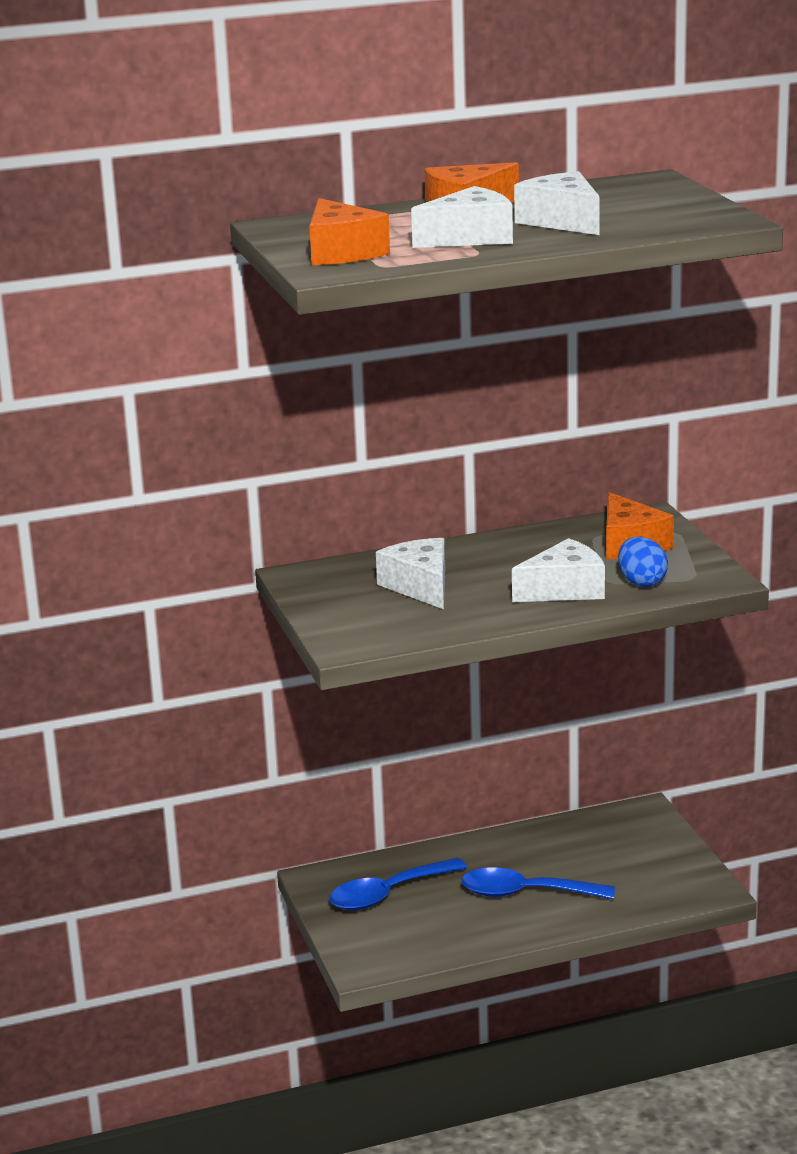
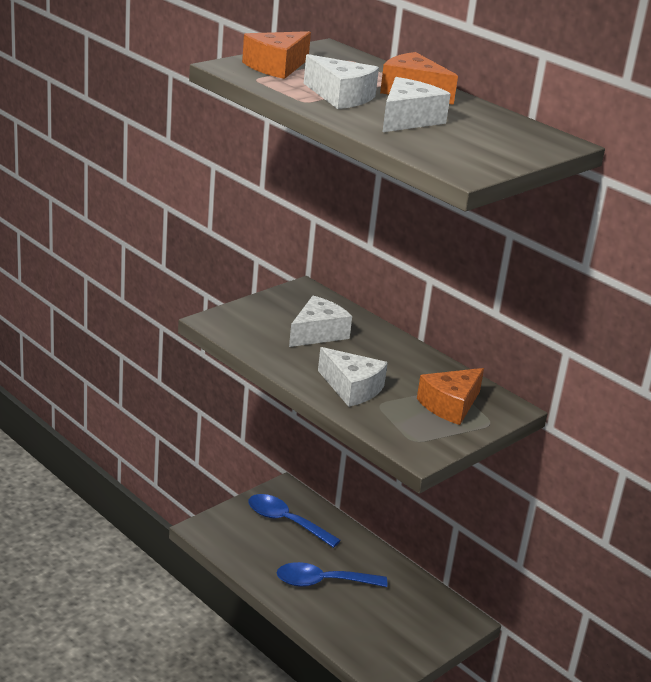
camera: 60 degrees right, 5 degrees up
(526, 893) = (322, 582): blue spoon -> blue spoon turned 75 degrees counterclockwise
(641, 582) = (388, 418): blue egg -> none

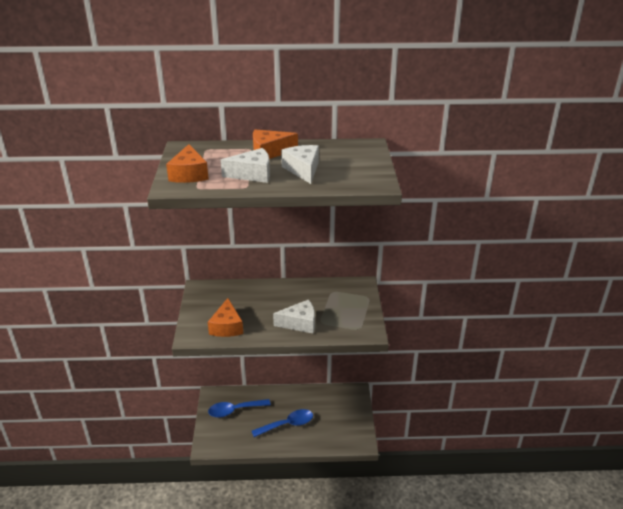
camera: 45 degrees left, 5 degrees up
(318, 333) = (242, 307): white cheese -> none
(322, 582) = (287, 424): blue spoon -> blue spoon turned 150 degrees counterclockwise
(450, 405) = (344, 300): orange cheese -> orange cheese (227, 326)

